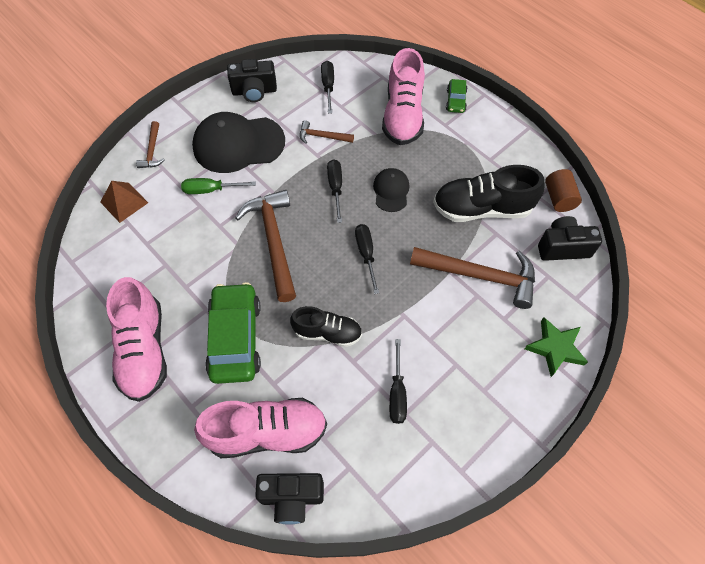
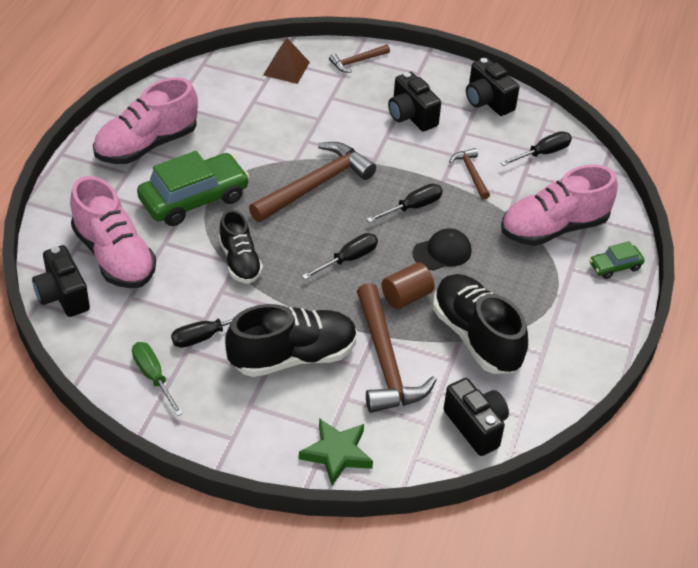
camera: 60 degrees right, 15 degrees down
(210, 190) = (342, 118): green screwdriver -> green screwdriver (153, 377)
(238, 144) = (411, 116): black cap -> black camera
(448, 337) = (293, 356): none -> black shoe
(559, 198) = (545, 404): brown cylinder -> brown cylinder (406, 296)

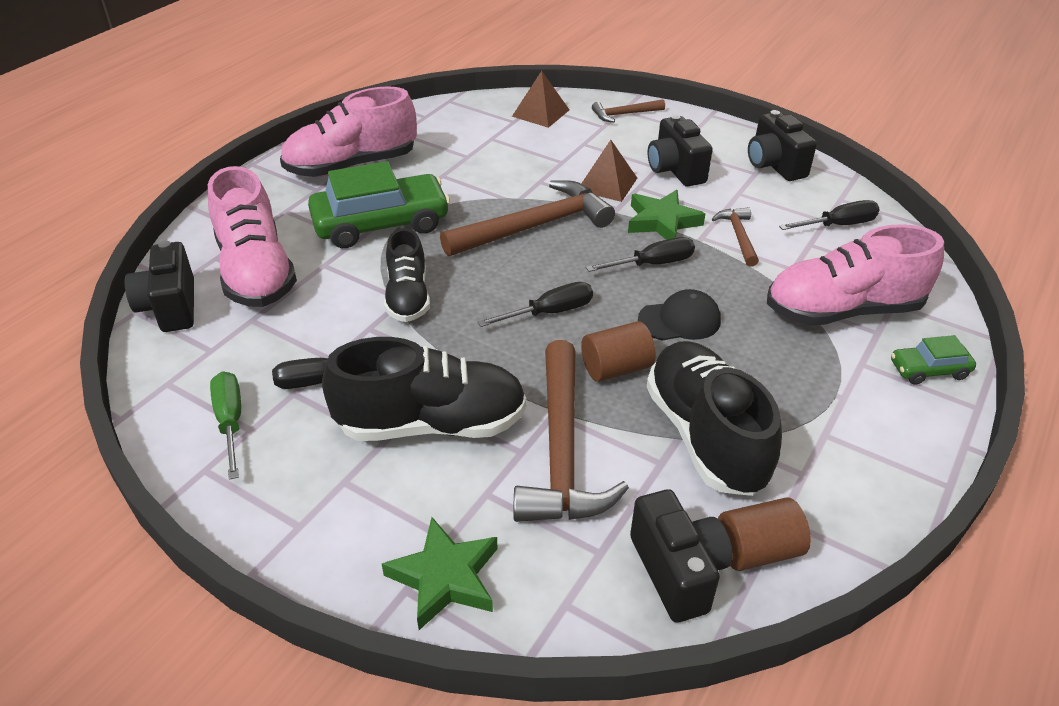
camera: 15 degrees right, 5 degrees down
(360, 137) = (607, 184): none -> brown pyramid
(411, 167) = (662, 222): none -> green star
(521, 406) = (757, 550): none -> brown cylinder

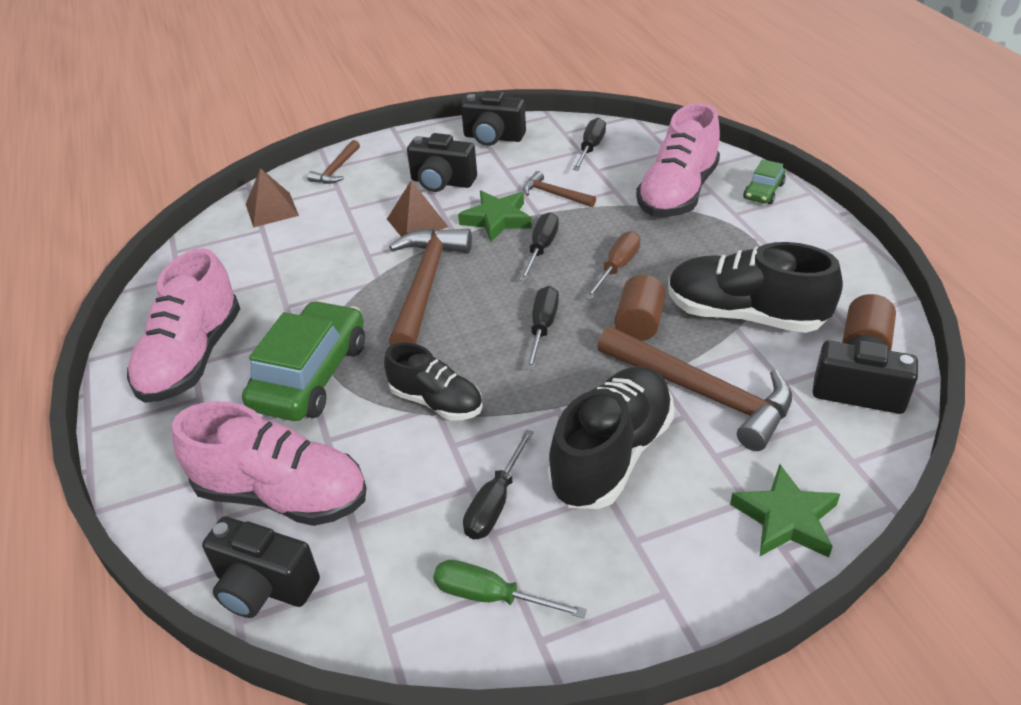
camera: 50 degrees left, 0 degrees up
(679, 320) = (617, 267): black cap -> brown screwdriver

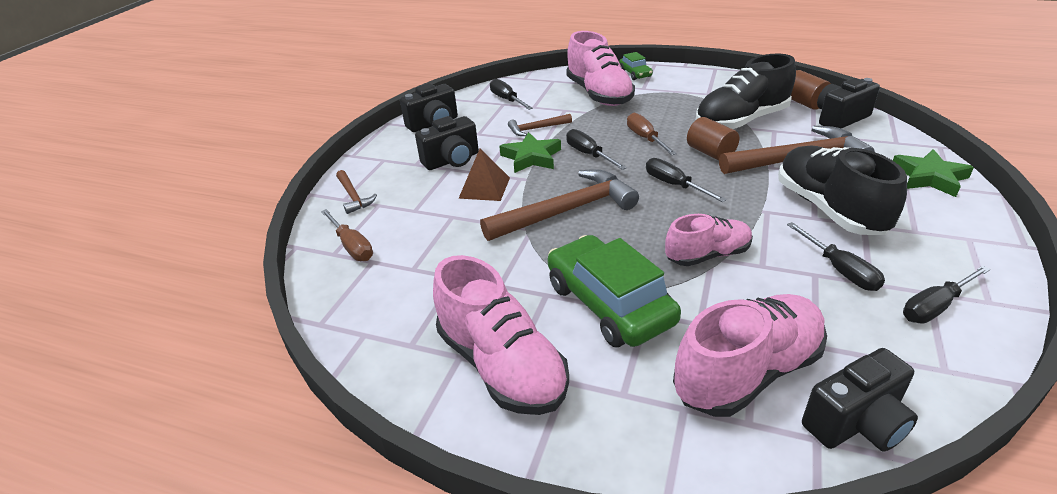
camera: 50 degrees left, 5 degrees down
(271, 209) = (352, 246): brown pyramid -> brown screwdriver
(426, 285) = (566, 211): brown hammer -> brown hammer turned 105 degrees clockwise
(436, 402) = (707, 255): black shoe -> pink shoe
(490, 596) = (935, 307): green screwdriver -> black screwdriver

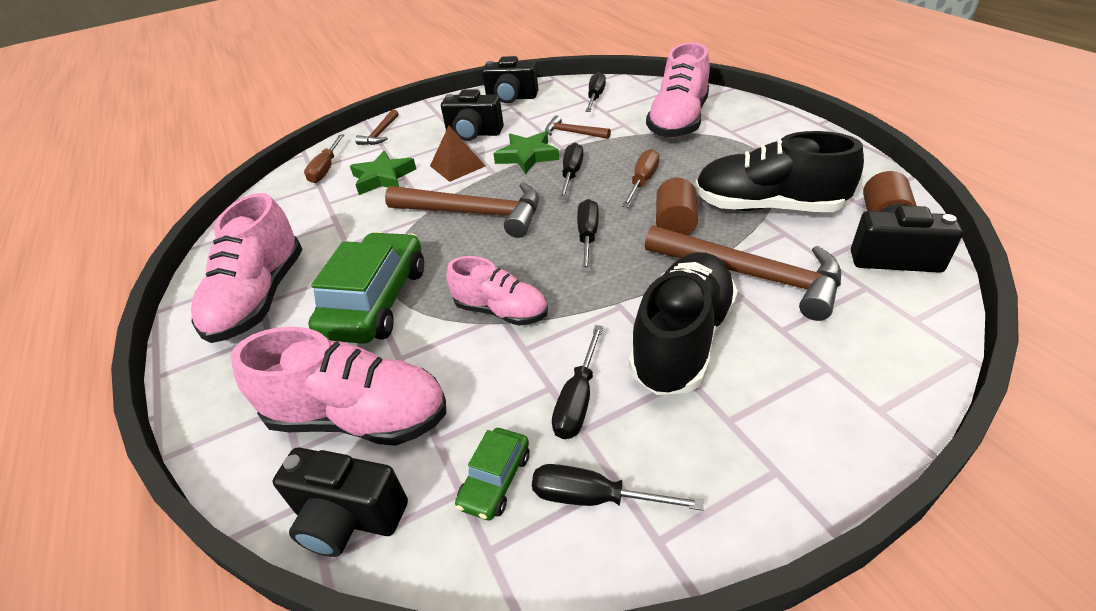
camera: 45 degrees right, 5 degrees up
(635, 73) = (750, 113): green car -> green car (495, 480)
(929, 177) = (871, 380): green star -> green star (383, 178)

